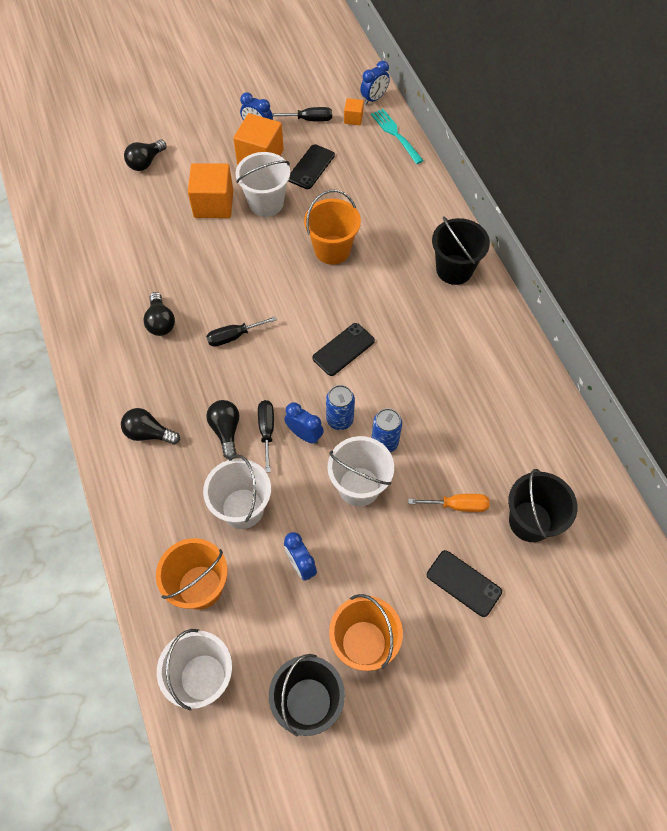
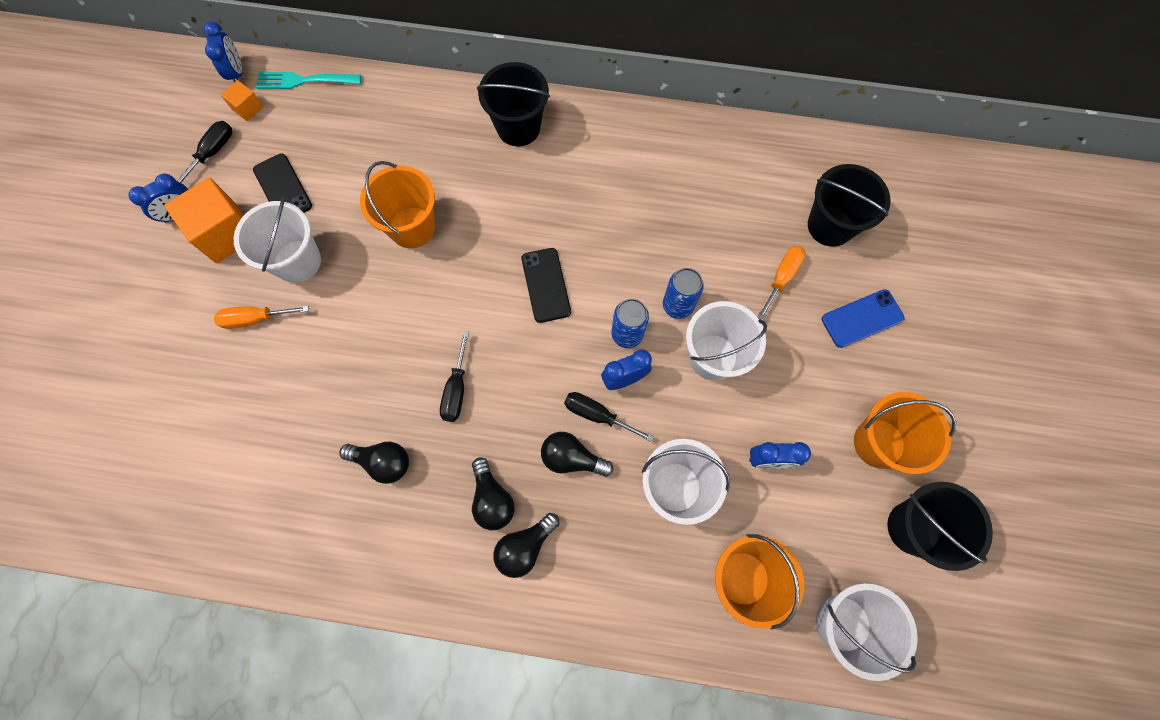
camera: 60 degrees left, 10 degrees up
(146, 162) = (129, 366): black light bulb -> black light bulb (492, 499)
(213, 204) = (255, 319): orange cube -> orange screwdriver
(463, 583) = (862, 318): black phone -> blue phone

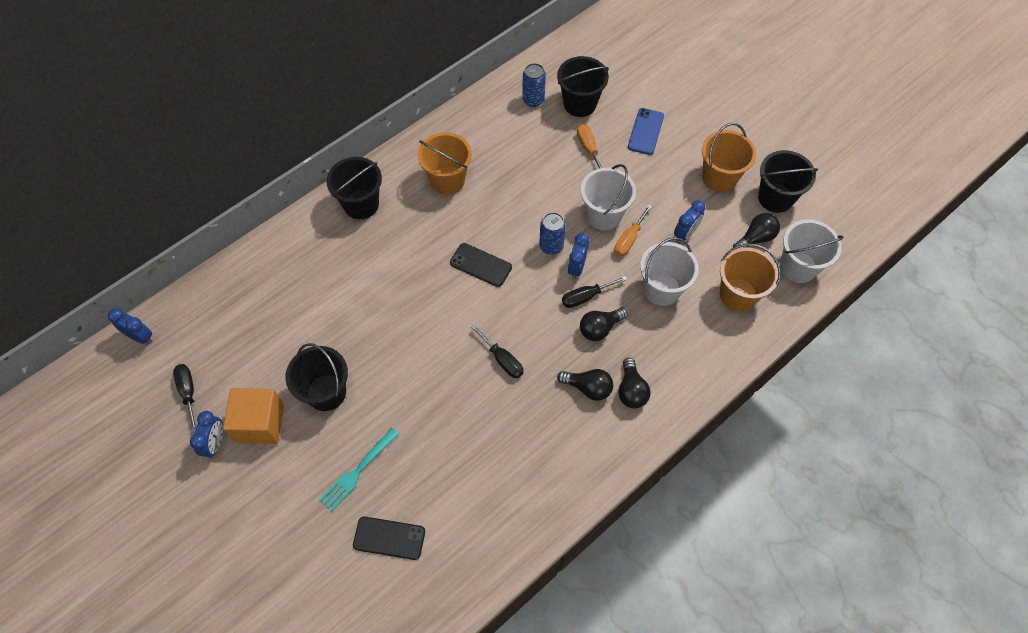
camera: 50 degrees left, 10 degrees down
(248, 108) = (177, 348): orange cube -> none
(255, 319) = (343, 445): orange screwdriver -> orange screwdriver (629, 239)
(282, 188) = (262, 366): black phone -> black phone (389, 538)
(297, 261) = (326, 392): white bucket -> black bucket
(305, 80) = (194, 299): turquoise fork -> turquoise fork (358, 470)
(383, 462) = (512, 433): black light bulb -> black light bulb (755, 238)
(412, 227) = (370, 310): orange bucket -> orange bucket (447, 180)
(678, 305) = (557, 209): blue can -> blue can (533, 100)

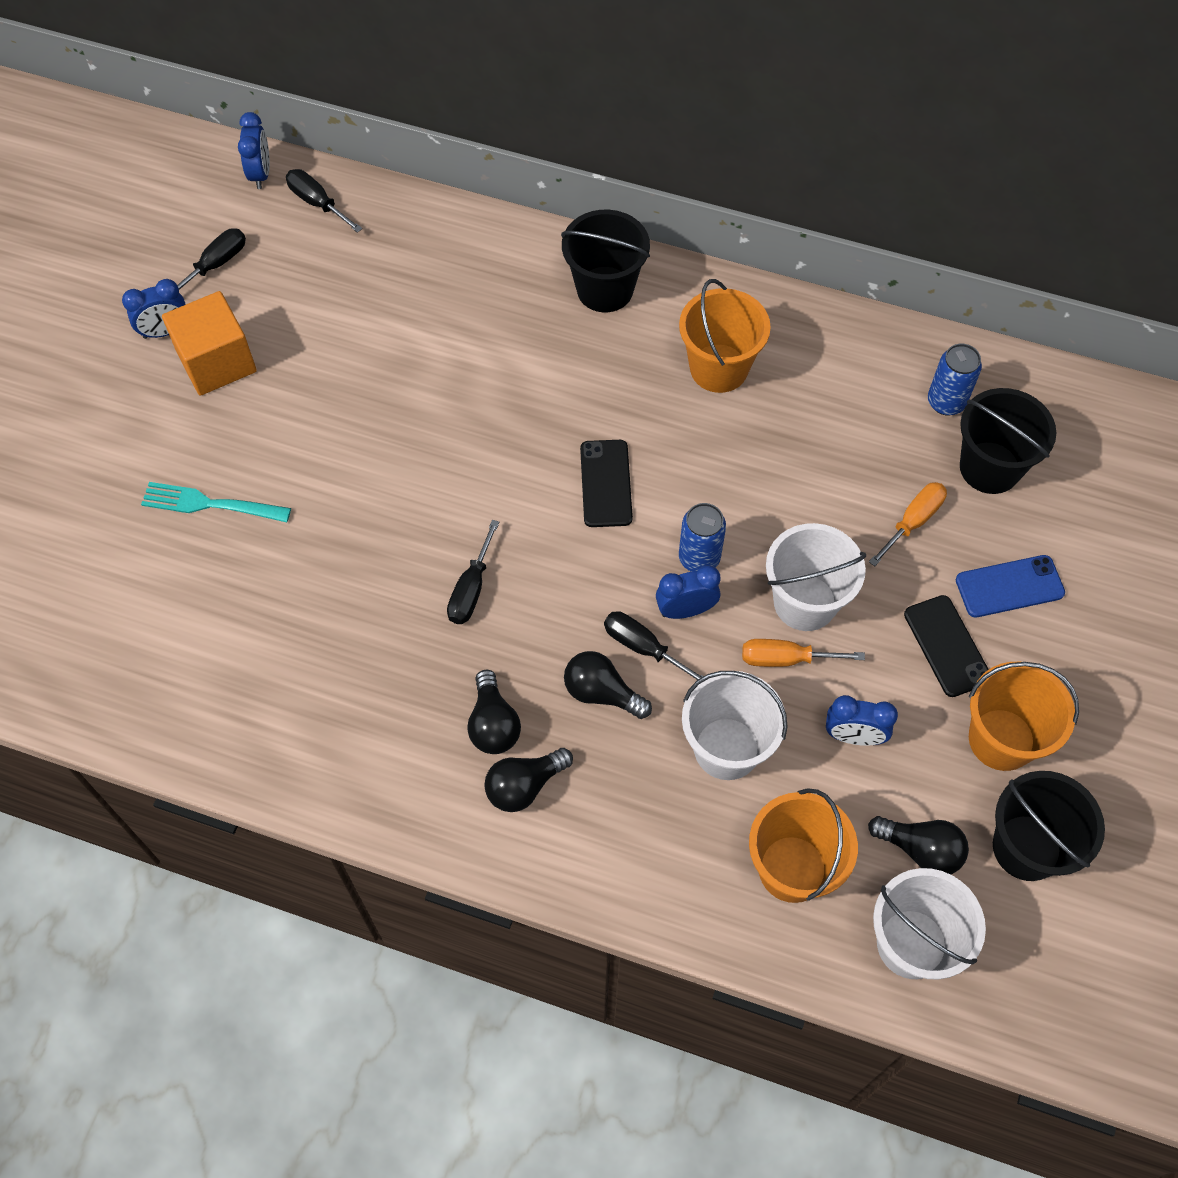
camera: 60 degrees right, 0 degrees up
(188, 316) = (317, 203): none -> black screwdriver
(326, 392) = (299, 408): black bucket -> none
(389, 538) = (138, 589): black phone -> black phone (946, 646)

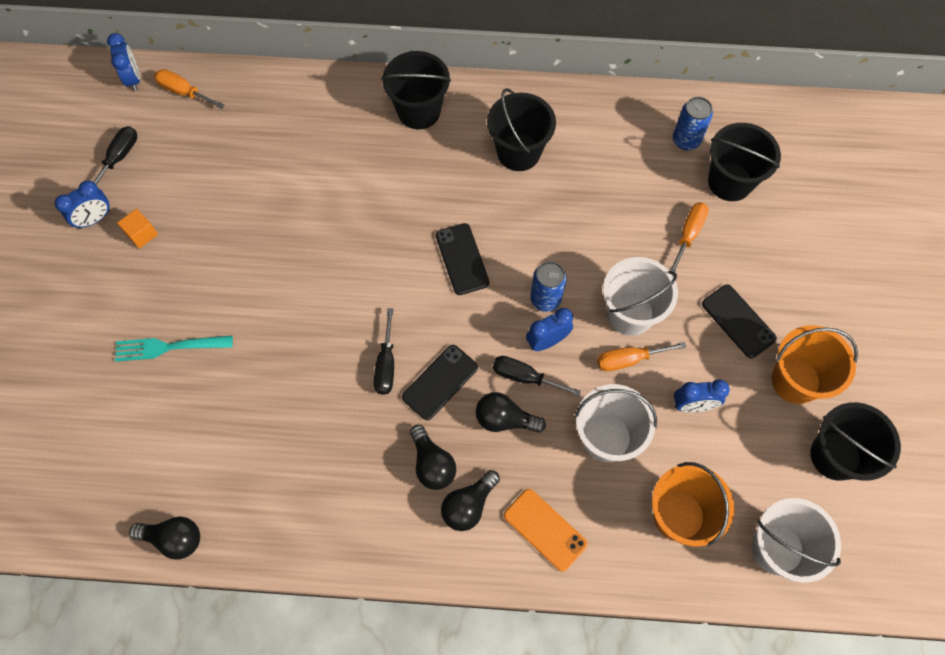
camera: 15 degrees left, 5 degrees up
(217, 362) = (142, 234): orange cube -> orange cube, size x0.49
(317, 203) = (184, 92): black screwdriver -> orange screwdriver
(533, 627) = (440, 382): none -> black phone
(613, 841) = (545, 530): none -> orange phone
(718, 368) = (518, 152): orange bucket -> black bucket
(920, 849) = (763, 477): black light bulb -> black light bulb (174, 539)
(1009, 587) = (768, 266): blue phone -> none

